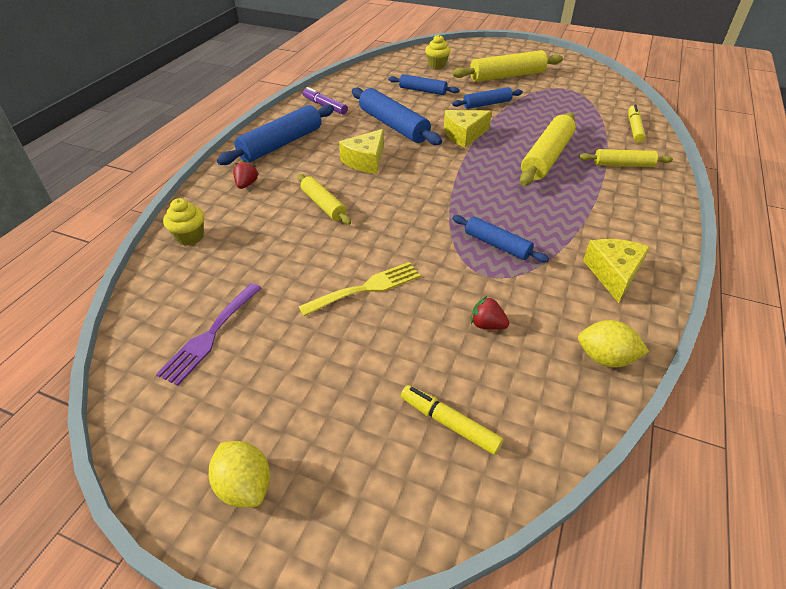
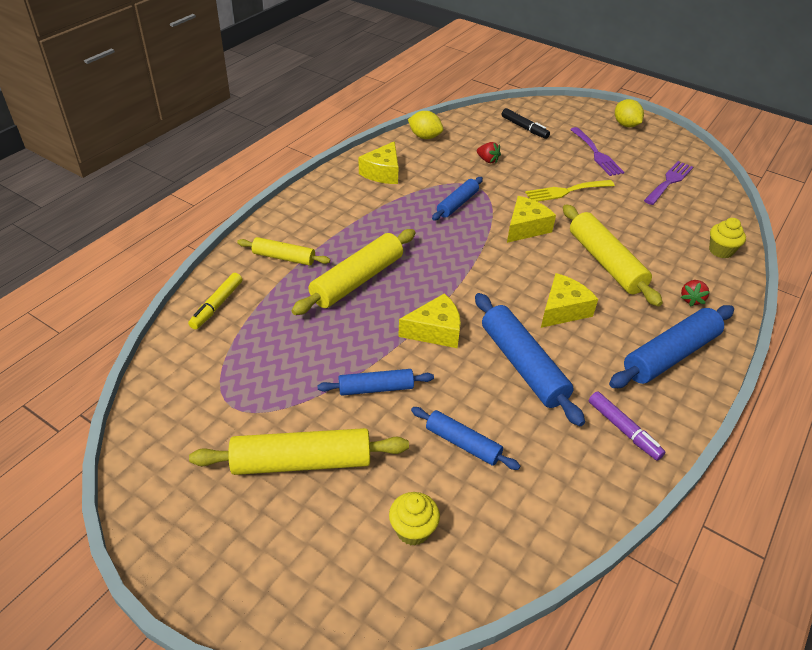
camera: 170 degrees left, 0 degrees up
(316, 376) = (597, 154): none -> purple fork
(323, 205) = (605, 262): yellow rolling pin -> yellow rolling pin, size x1.68
(410, 228) = (525, 228): none -> yellow cheese
(449, 423) = (524, 128): yellow marker -> black marker
(497, 245) = (457, 204): blue rolling pin -> blue rolling pin turned 75 degrees clockwise

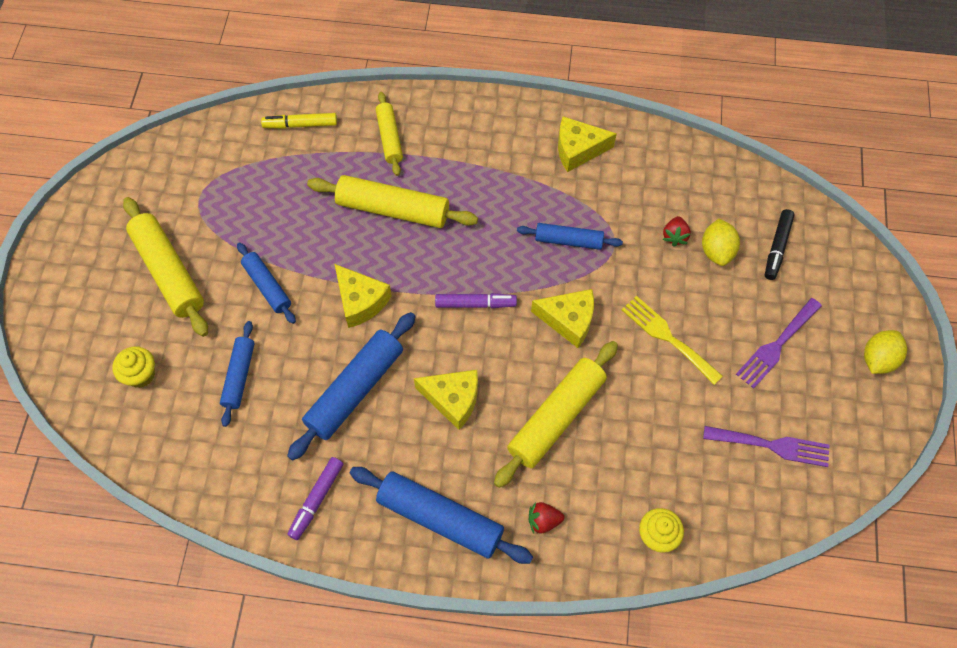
camera: 65 degrees right, 20 degrees up
(425, 137) = (677, 156): yellow lemon -> yellow lemon (716, 251)
(481, 267) = (475, 304): none -> purple marker

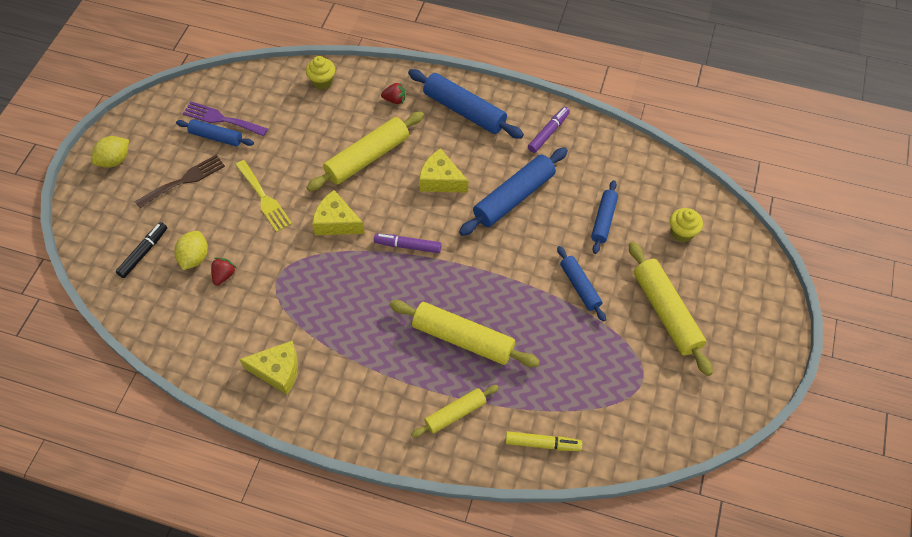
camera: 170 degrees left, 5 degrees down
(360, 301) = (502, 262): yellow cheese -> none
(389, 138) = (455, 414): yellow rolling pin -> yellow rolling pin turned 60 degrees clockwise
(568, 240) = (315, 286): blue rolling pin -> blue rolling pin (216, 137)
(776, 346) = (184, 180): purple fork -> brown fork

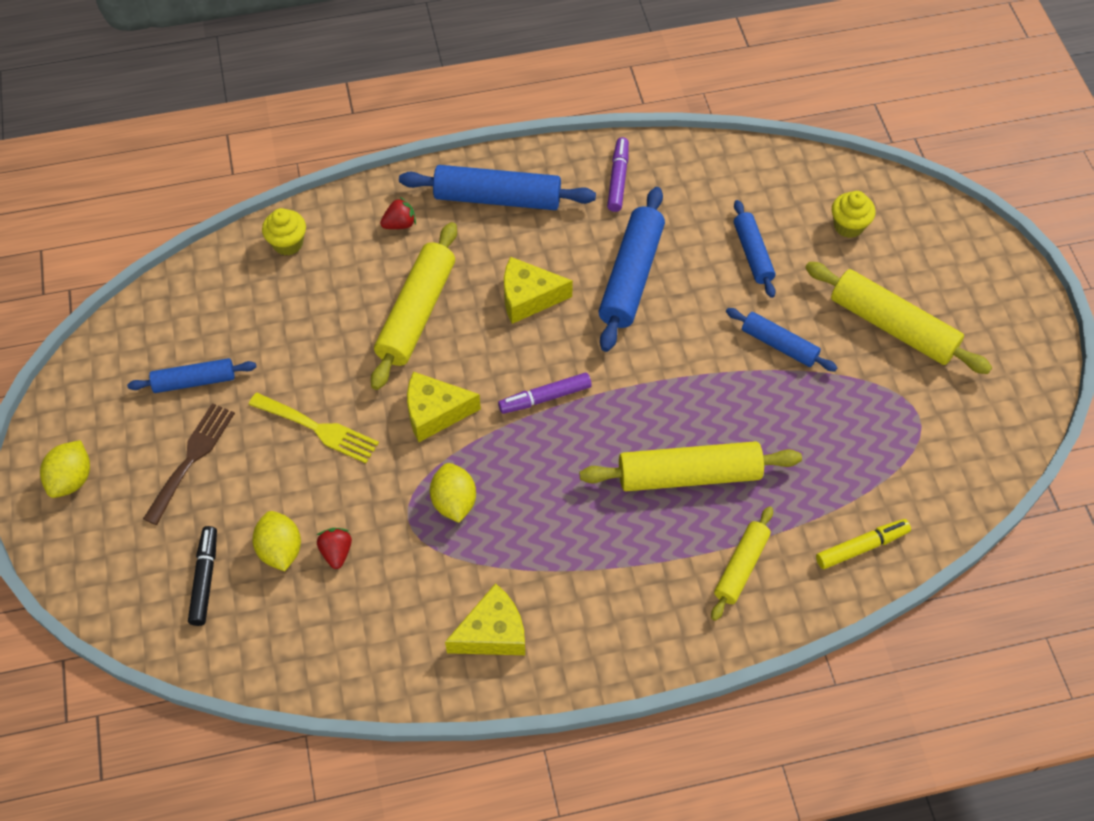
camera: 30 degrees left, 0 degrees up
(221, 119) = (184, 354): purple fork -> none
(310, 281) = (454, 502): none -> yellow lemon

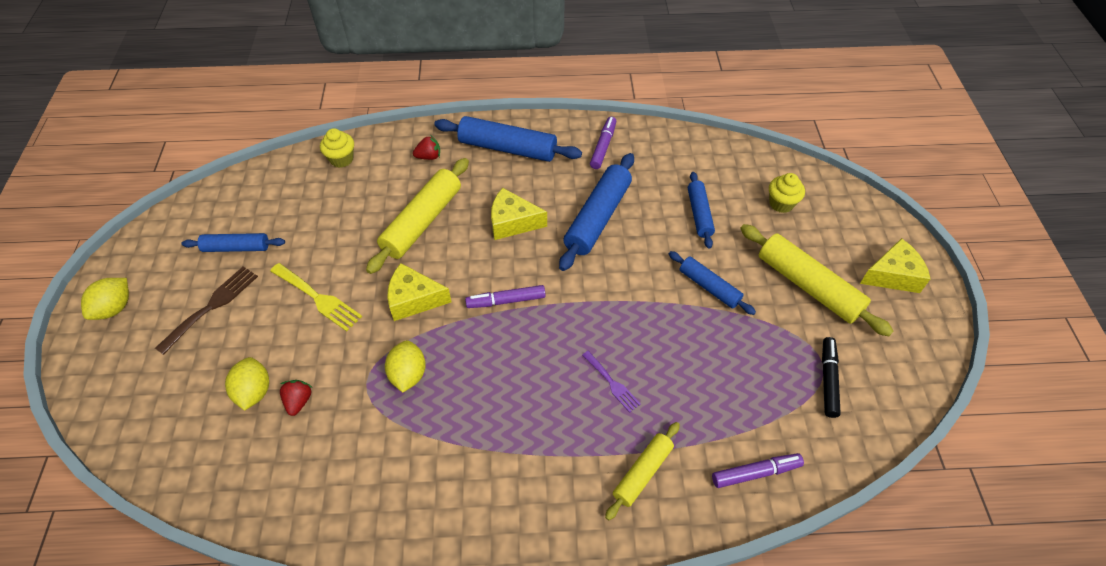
camera: 10 degrees right, 5 degrees down
(205, 579) = (185, 406): black marker -> black marker (828, 380)
(492, 633) = (408, 496): yellow cheese -> yellow cheese (892, 275)
(689, 475) = (612, 383): yellow rolling pin -> purple fork
(861, 547) = (755, 473): yellow marker -> purple marker

